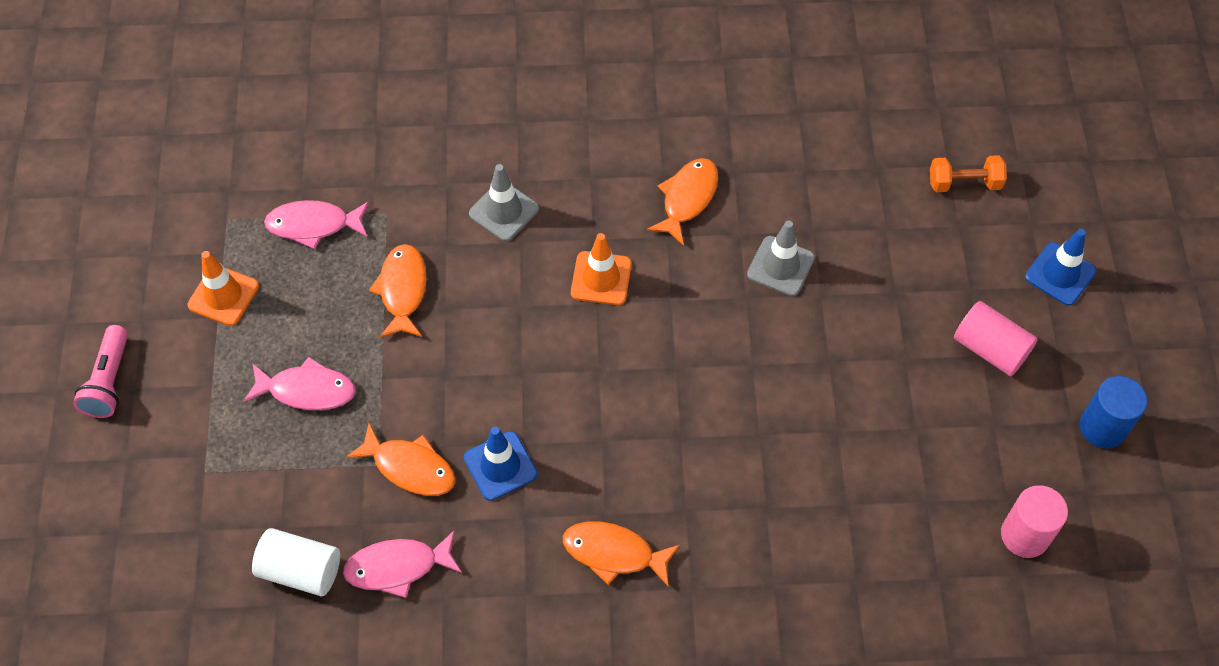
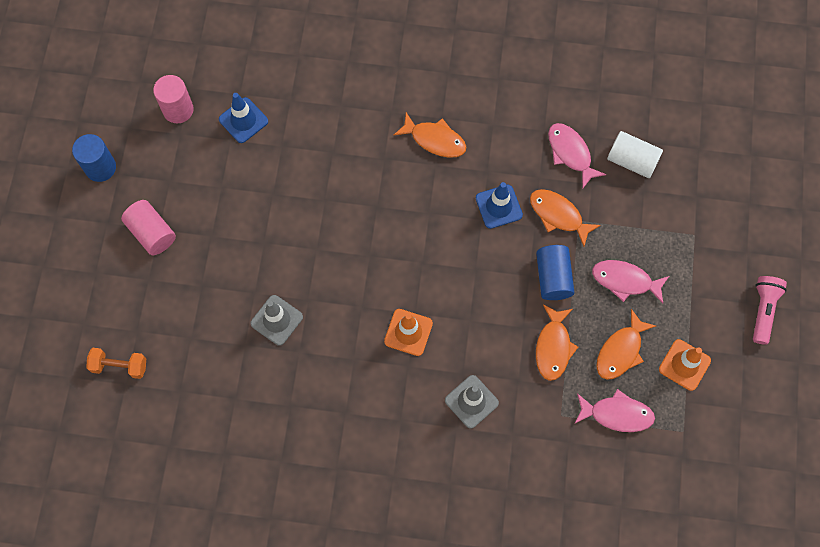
camera: 170 degrees left, 10 degrees up
(398, 567) = (570, 153): pink fish -> pink fish turned 120 degrees counterclockwise
(410, 379) = (553, 277): none -> blue cylinder
(687, 199) = (331, 388): orange fish -> orange fish (621, 351)
(1060, 274) = (81, 280): blue traffic cone -> blue traffic cone (243, 120)

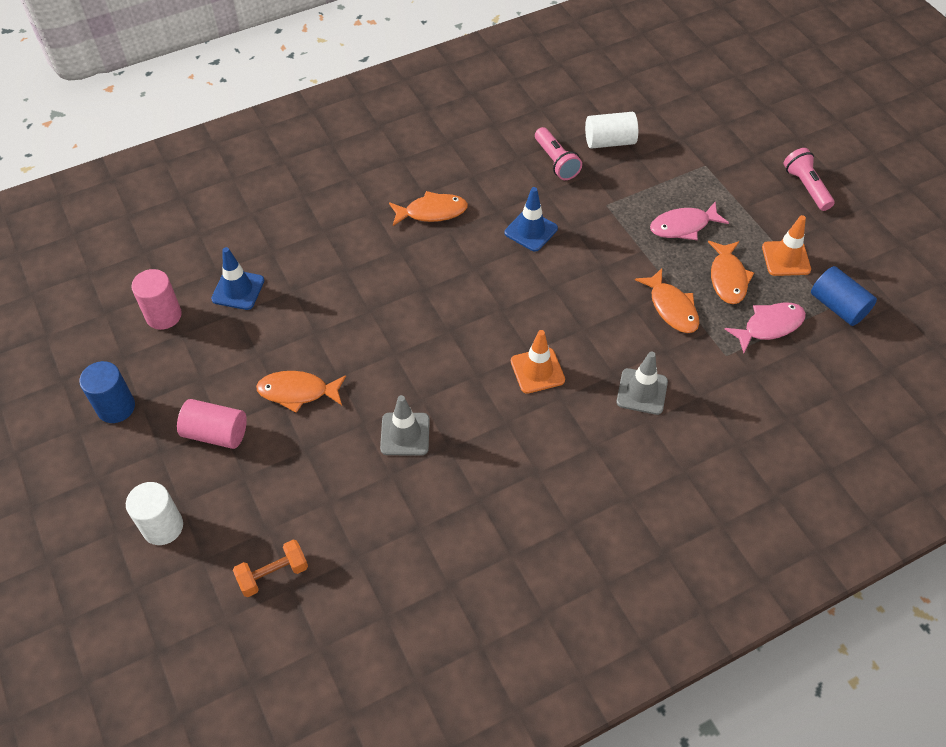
camera: 35 degrees left, 15 degrees down
(74, 282) = (163, 527): none -> white cylinder
(553, 277) = (623, 257): blue cylinder -> blue cylinder (838, 306)
(558, 215) = (586, 210): orange fish -> orange fish (298, 392)
(570, 153) = (556, 162): pink fish -> pink flashlight

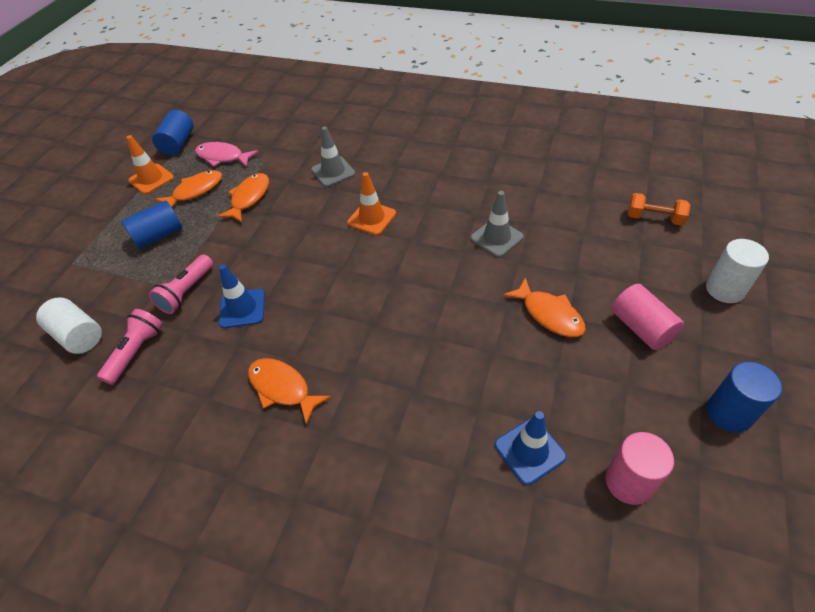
camera: 130 degrees left, 5 degrees down
(683, 226) = (159, 236): pink fish -> blue cylinder
(806, 187) = (62, 205): pink flashlight -> pink flashlight (187, 292)

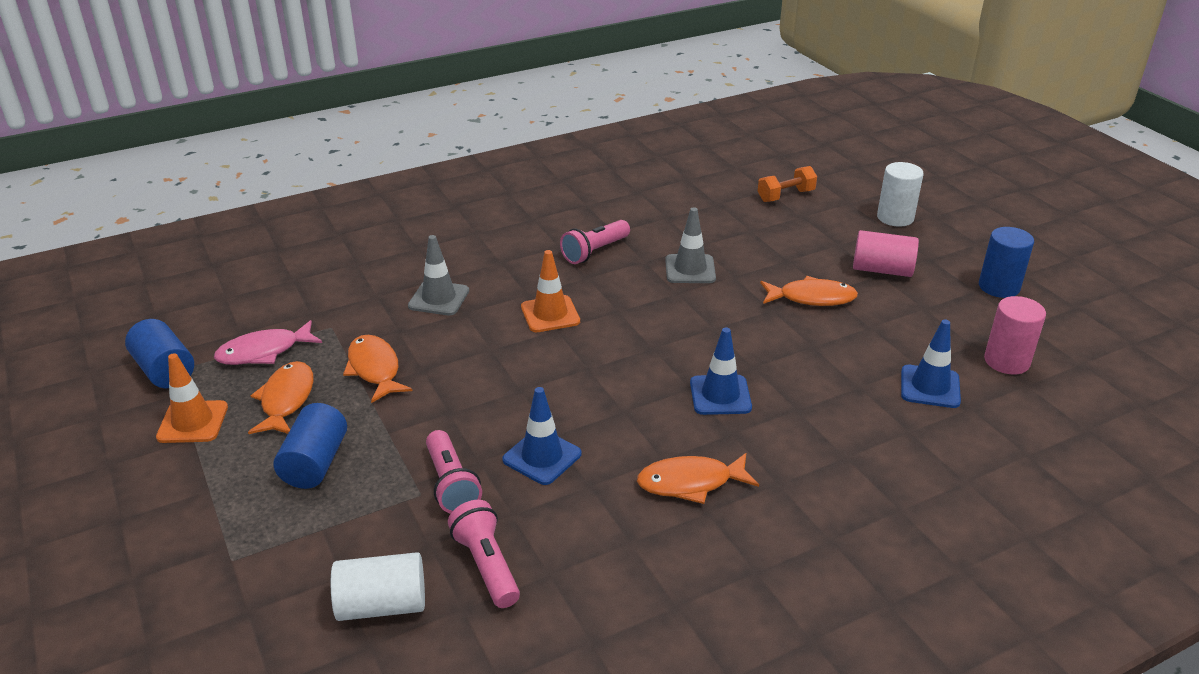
camera: 50 degrees left, 15 degrees down
(382, 343) = (720, 395): none -> blue traffic cone
(456, 189) = (595, 251): none -> pink flashlight

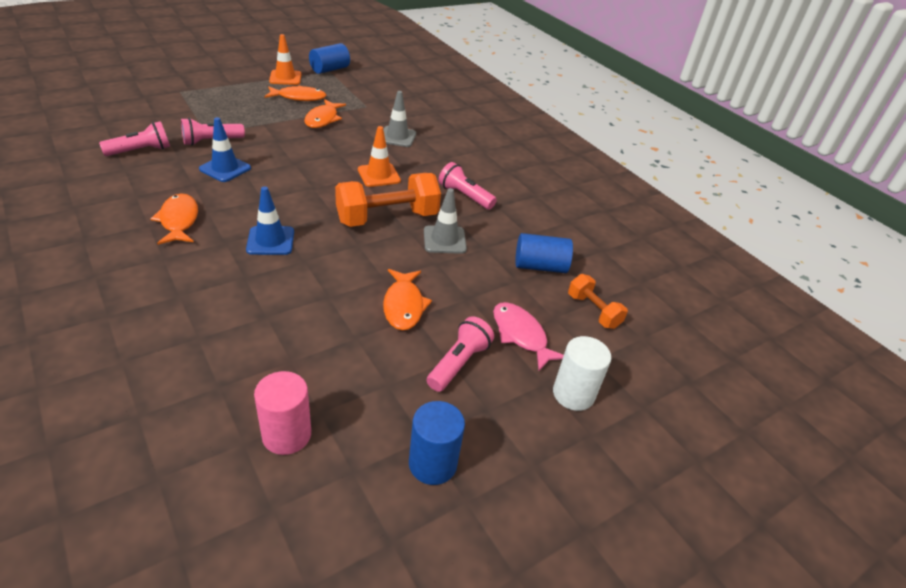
camera: 80 degrees right, 5 degrees up
(264, 352) = (343, 90): pink fish -> pink fish (521, 335)
(315, 463) = (243, 106): blue cylinder -> blue cylinder (540, 266)
(375, 369) = (323, 119): orange fish -> orange fish turned 135 degrees clockwise
(382, 605) = (128, 125): white cylinder -> none
(653, 307) = (387, 218): none -> orange dumbbell
(882, 270) = (458, 363): pink cylinder -> pink flashlight
(930, 387) = (256, 363): blue traffic cone -> none

